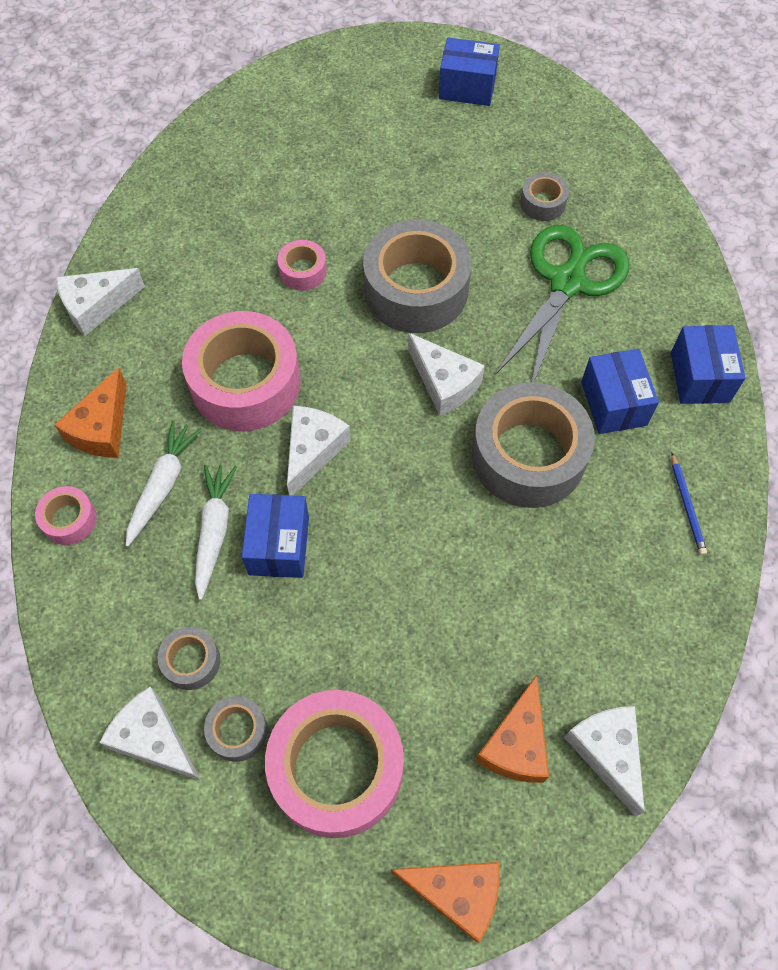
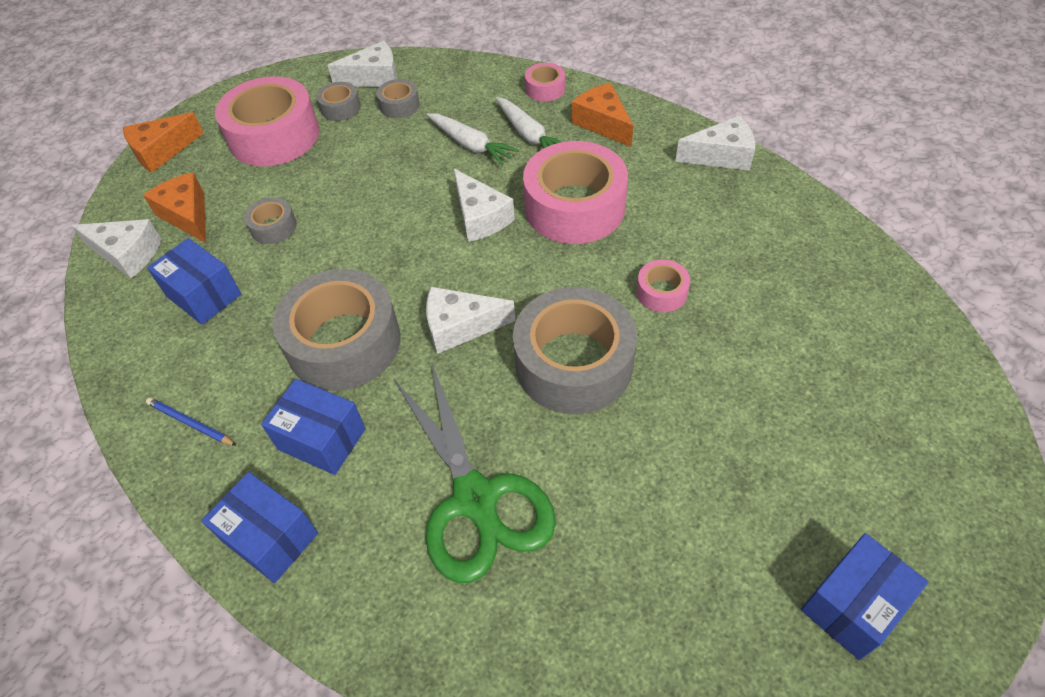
camera: 130 degrees right, 10 degrees down
(96, 306) = (721, 156): white cheese -> white cheese turned 75 degrees clockwise
(279, 545) = (428, 169): blue box -> blue box (204, 295)
(543, 203) = (597, 555): grey tape -> grey tape (273, 227)

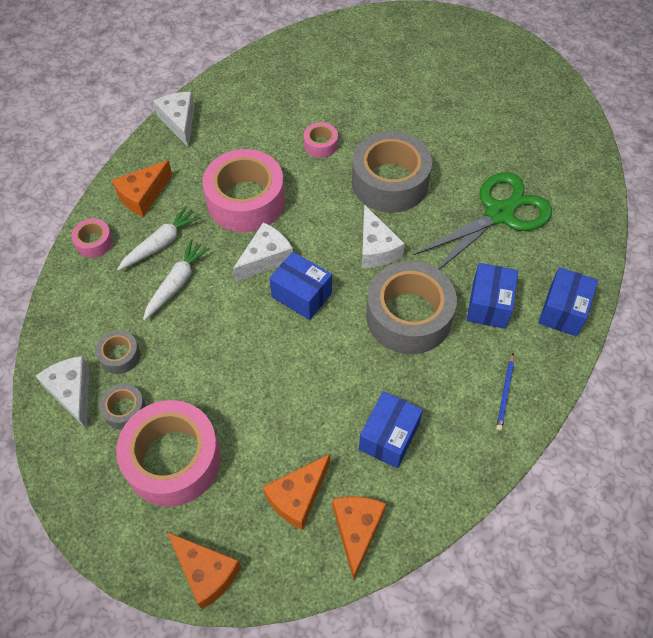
camera: 105 degrees left, 5 degrees up
(127, 254) = (357, 530): white cheese -> orange cheese
(273, 227) = (301, 411): grey tape -> none
(852, 605) = (497, 64): blue box -> blue box (301, 295)

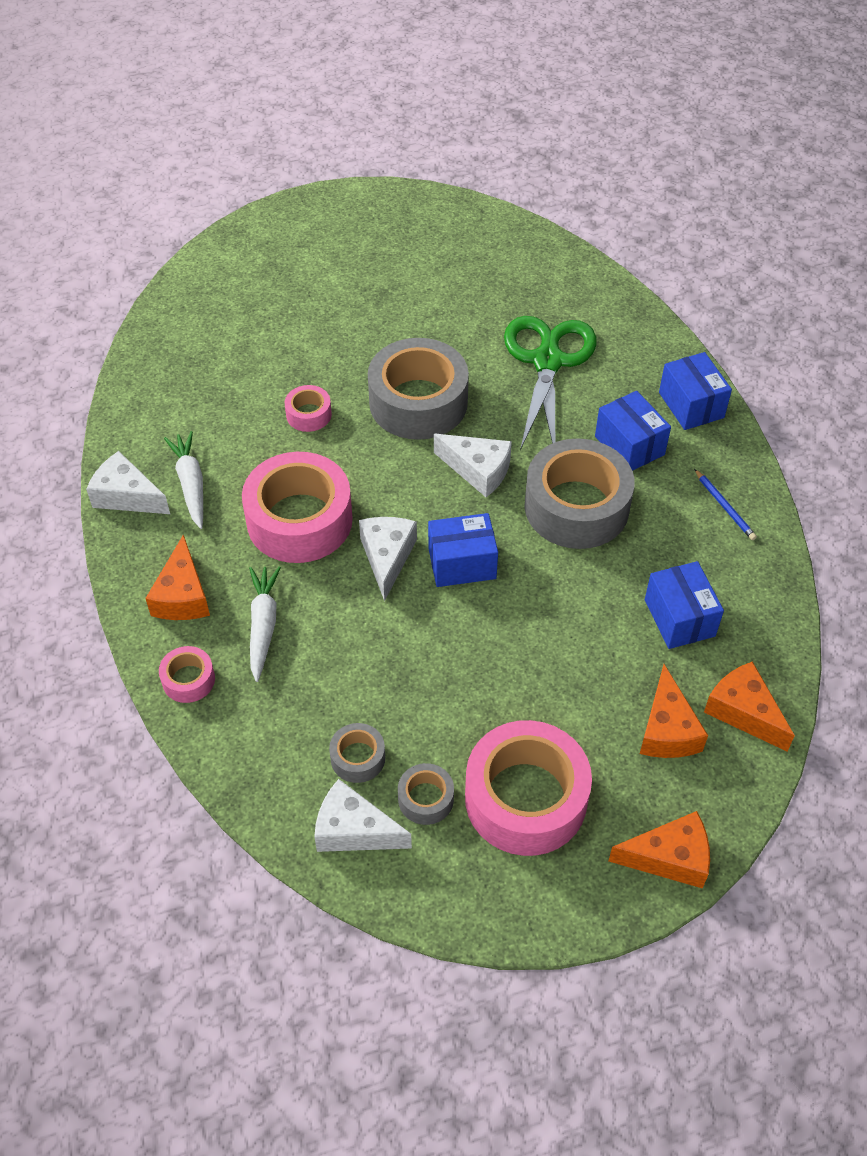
camera: 45 degrees left, 5 degrees down
(177, 283) = (328, 648): white carrot -> white carrot (191, 484)

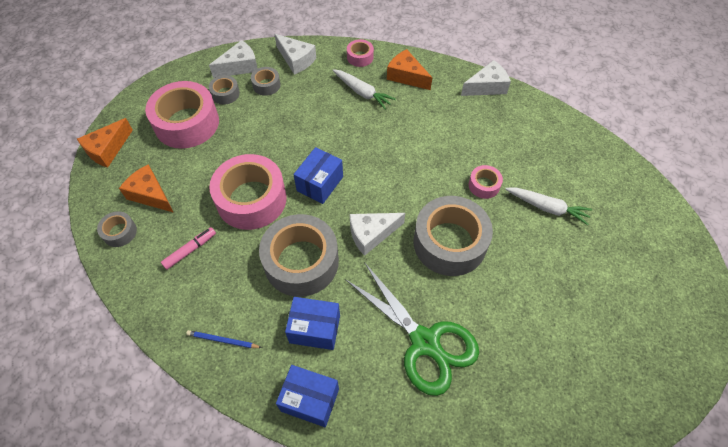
camera: 130 degrees right, 5 degrees up
(191, 484) = (474, 112): white carrot -> white carrot (547, 208)
(299, 520) = (411, 138): pink tape -> pink tape (251, 199)
(387, 557) = (354, 157): white cheese -> white cheese (296, 60)
(679, 618) = (190, 250): blue box -> pink marker
(743, 712) = (119, 232): orange cheese -> grey tape

